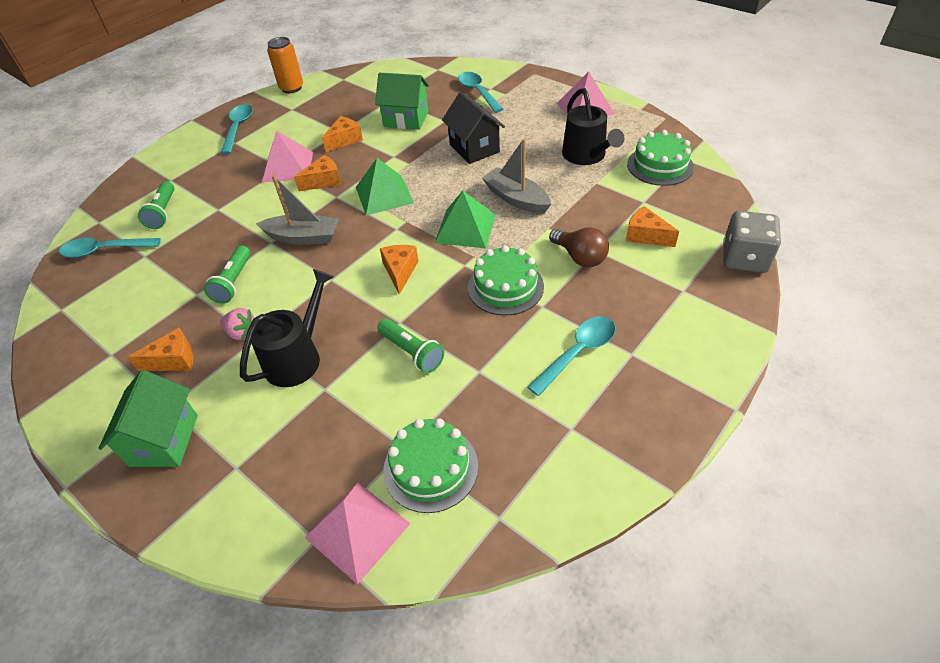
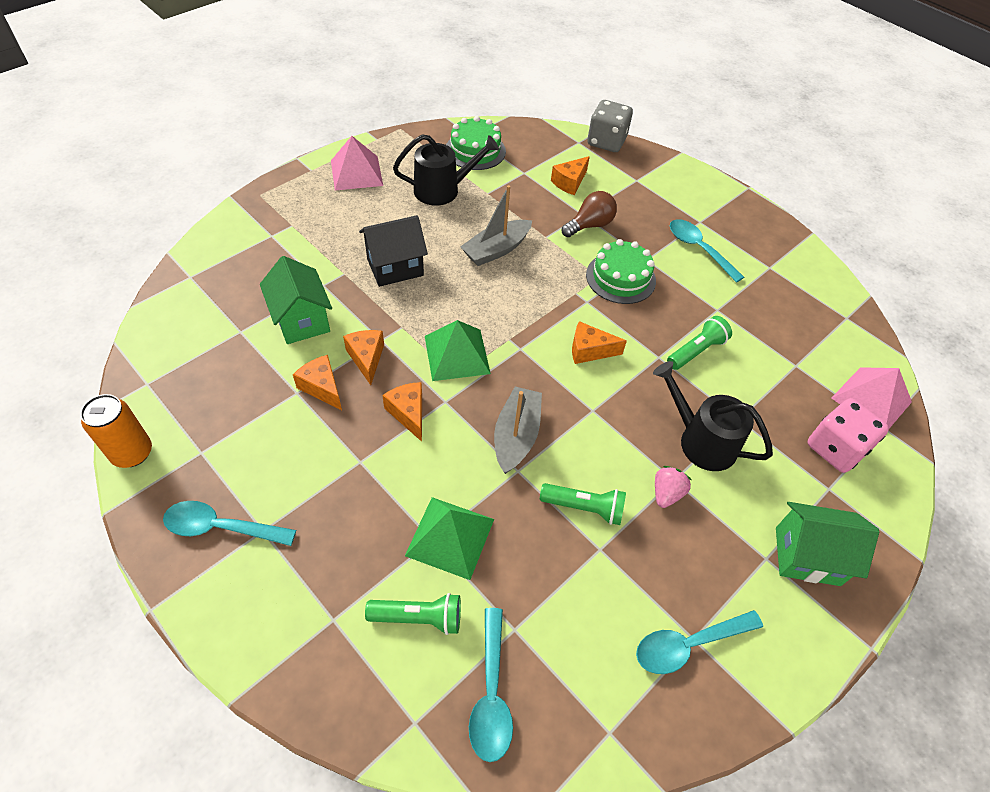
camera: 90 degrees left, 5 degrees up
(174, 360) = (703, 561): orange cheese -> orange cheese (366, 358)
(285, 479) = (835, 448): none -> pink dice
(288, 166) = (359, 455): pink pyramid -> none
(406, 119) = (301, 320): green house -> green house turned 45 degrees counterclockwise
(430, 468) = (812, 350): green cake -> none
(465, 228) = (533, 293): green pyramid -> green pyramid (450, 537)
(477, 92) = (274, 247): turquoise spoon -> turquoise spoon (688, 644)

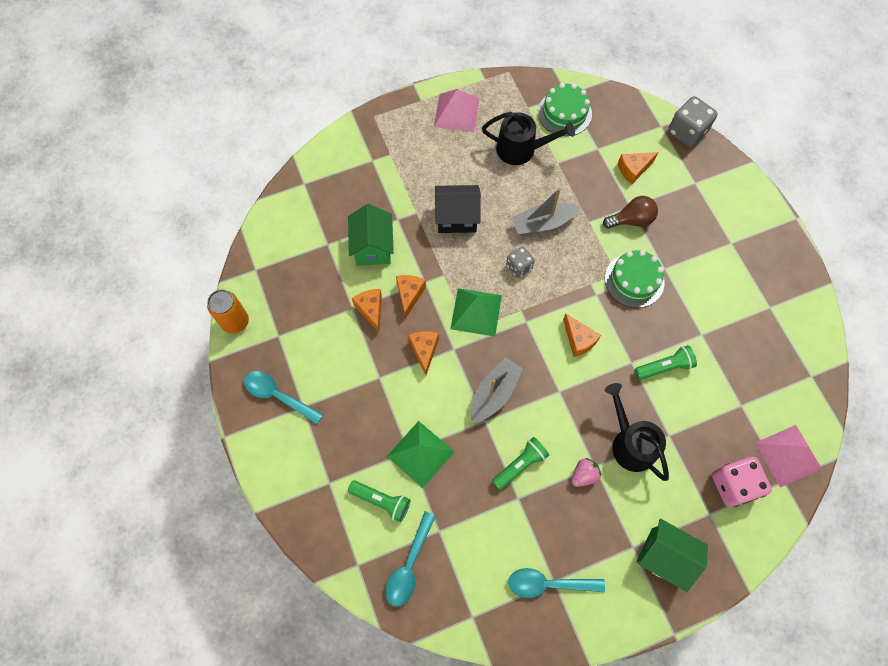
camera: 25 degrees right, 15 degrees up
(488, 296) = (519, 266): none -> grey dice
(584, 507) = (520, 465): green flashlight -> green flashlight turned 75 degrees counterclockwise
(589, 350) = (578, 340): orange cheese -> orange cheese turned 150 degrees counterclockwise
(699, 249) = (715, 271): turquoise spoon -> none

